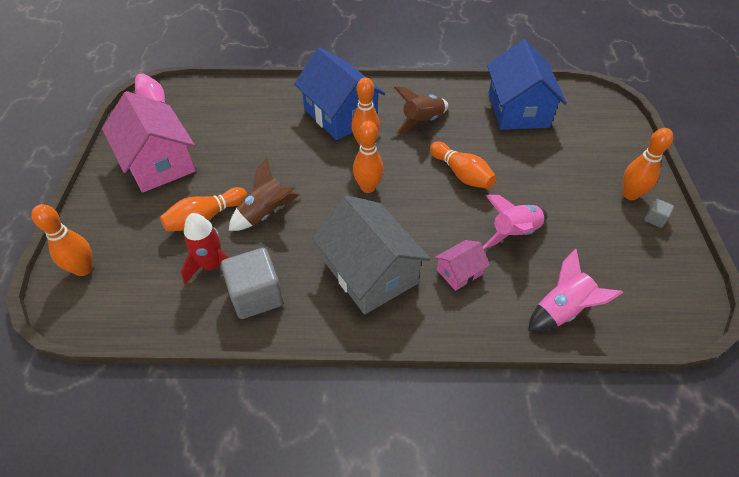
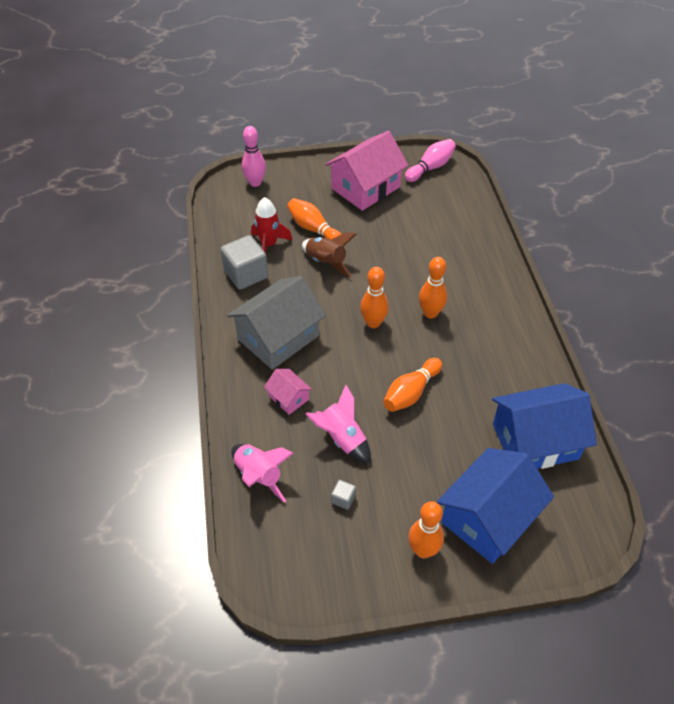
camera: 80 degrees right, 0 degrees up
(84, 269) = (255, 183): orange bowling pin -> pink bowling pin
(340, 115) = (467, 288): blue house -> blue house (489, 518)
(422, 121) = (481, 354): brown rocket -> none
(654, 219) = (391, 571): grey cube -> grey cube (343, 499)

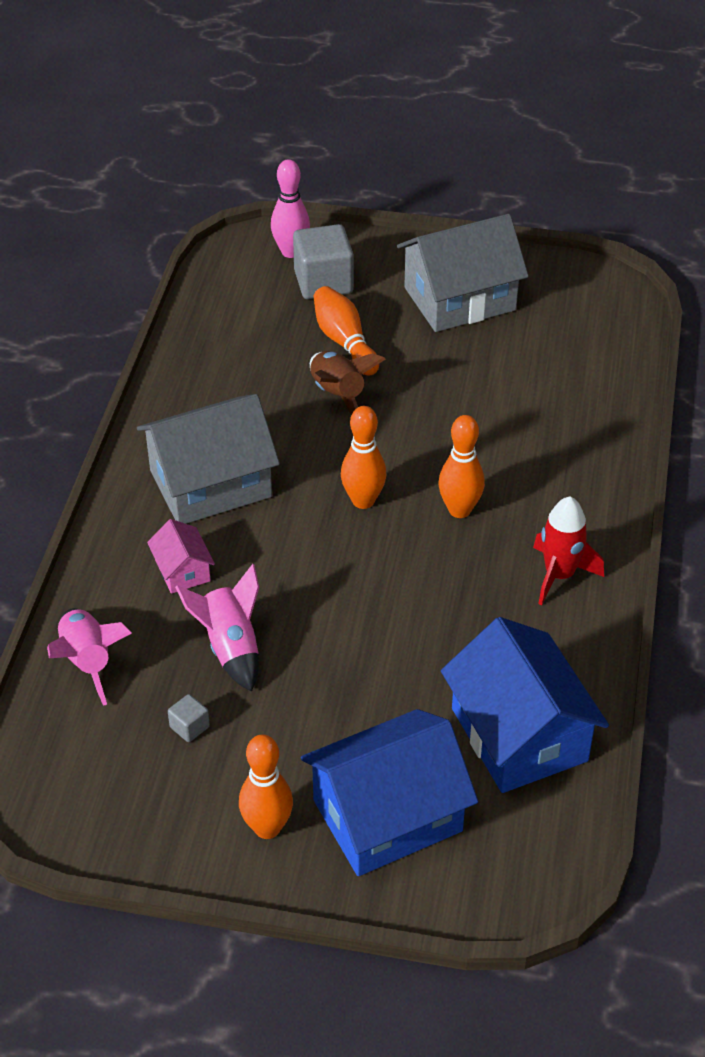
camera: 20 degrees right, 5 degrees down
(246, 274) = (209, 383): grey cube -> grey cube (323, 282)
(269, 244) = (264, 348): red rocket -> red rocket (559, 575)
(365, 188) = (459, 299): pink house -> grey house
(411, 392) = (366, 613): orange bowling pin -> none
(430, 168) = (583, 292): pink bowling pin -> none
(535, 441) = (519, 734): blue house -> blue house turned 60 degrees clockwise

